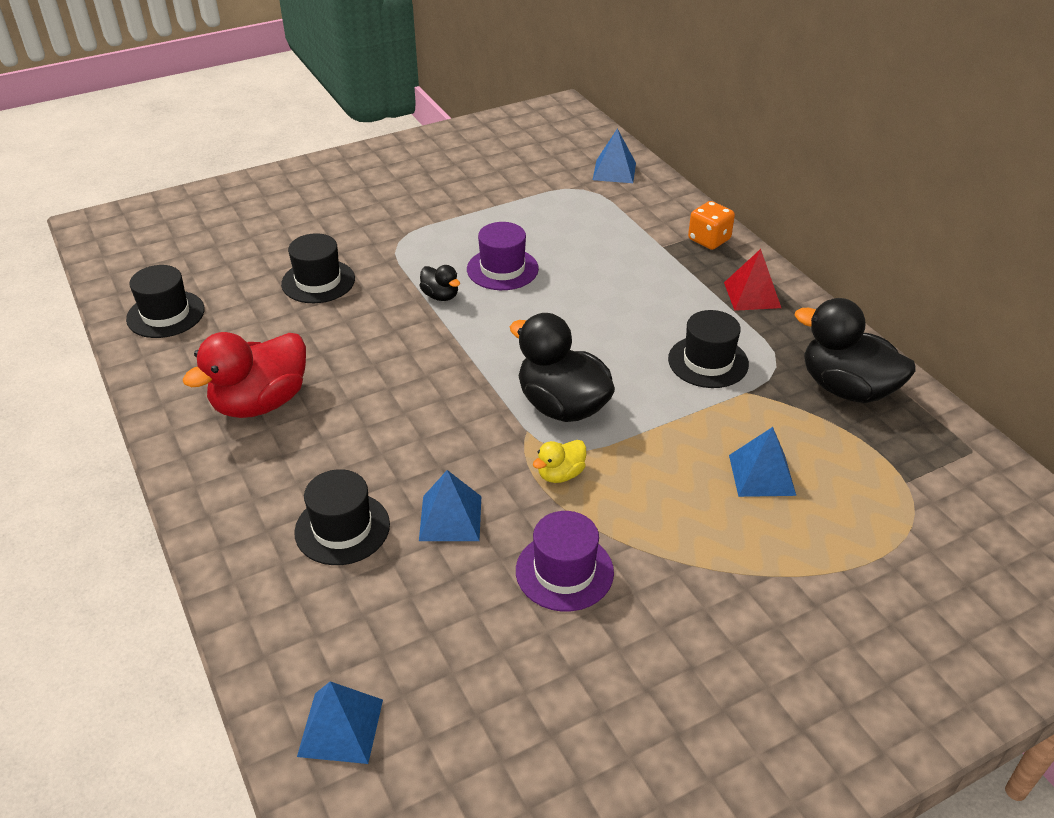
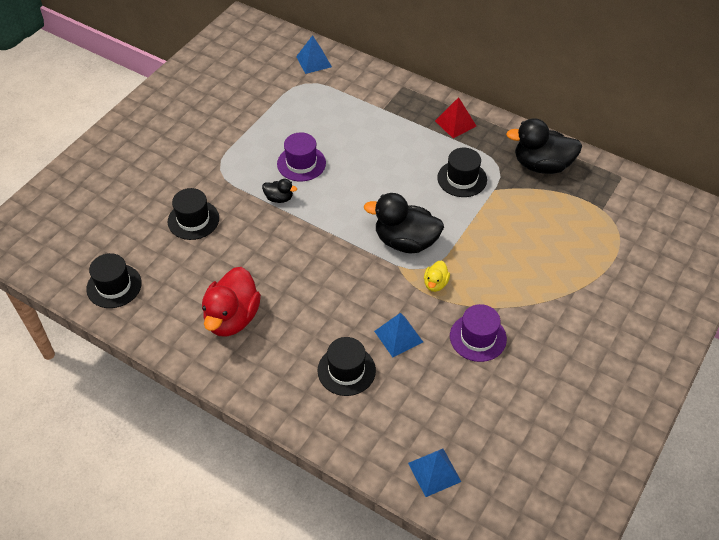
camera: 30 degrees left, 10 degrees up
(709, 240) = (406, 93): orange dice -> none
(762, 475) = (534, 237): blue pyramid -> none

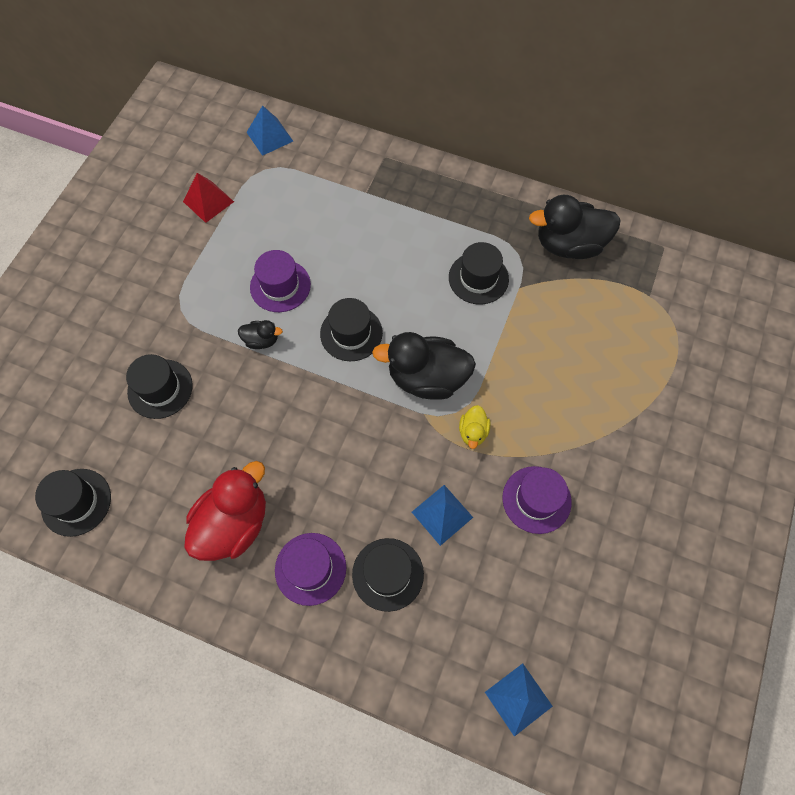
camera: 10 degrees left, 15 degrees up
(232, 318) = (234, 523): red duck -> red duck turned 150 degrees counterclockwise
(286, 357) = (310, 568): none -> purple hat
(351, 203) = (351, 333): none -> black hat
(455, 123) = (457, 201): red pyramid -> red pyramid (208, 201)

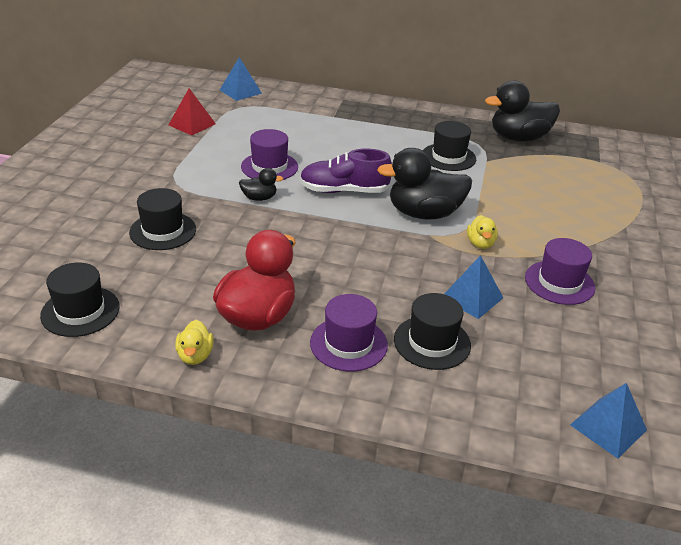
camera: 10 degrees left, 30 degrees down
(171, 571) = (195, 356): none -> yellow duck
(351, 333) = (344, 191): black hat -> purple shoe

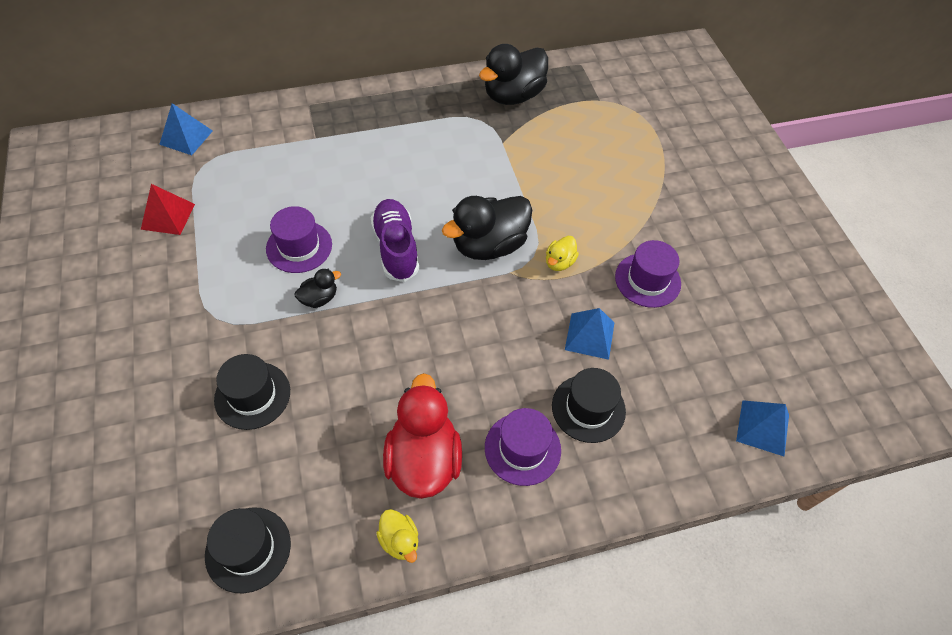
camera: 30 degrees left, 20 degrees up
(344, 191) = (396, 248): purple shoe -> purple shoe turned 105 degrees clockwise
(448, 157) = (465, 152): black hat -> none
(480, 243) = (559, 262): yellow duck -> yellow duck turned 60 degrees clockwise

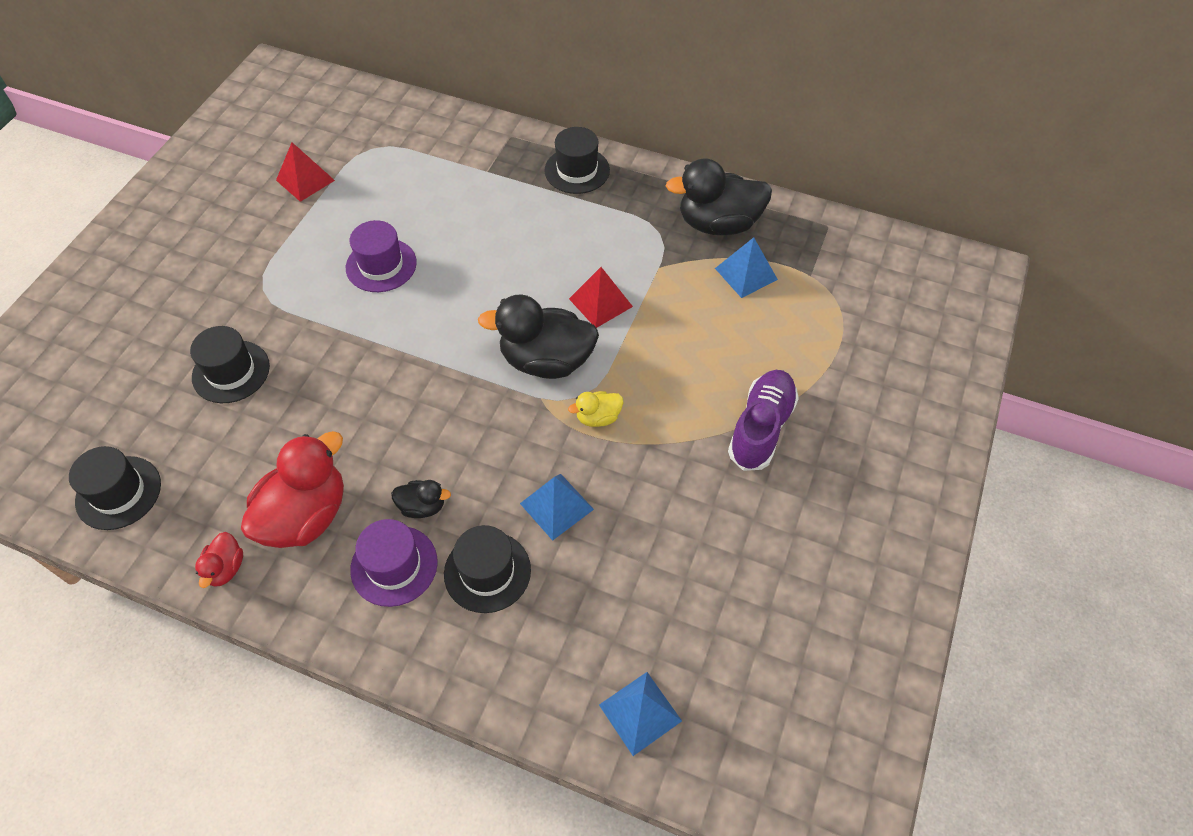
camera: 40 degrees right, 0 degrees up
(186, 137) = (381, 116): blue pyramid -> blue pyramid (746, 274)
(319, 298) = (355, 321): black duck -> black duck (422, 506)
(383, 106) = (577, 170): none -> black hat
(396, 248) = (460, 314): purple shoe -> purple shoe (761, 428)
(399, 540) = (225, 568): yellow duck -> red duck
(487, 186) = (600, 302): none -> red pyramid
(647, 280) = (670, 490): purple hat -> none

